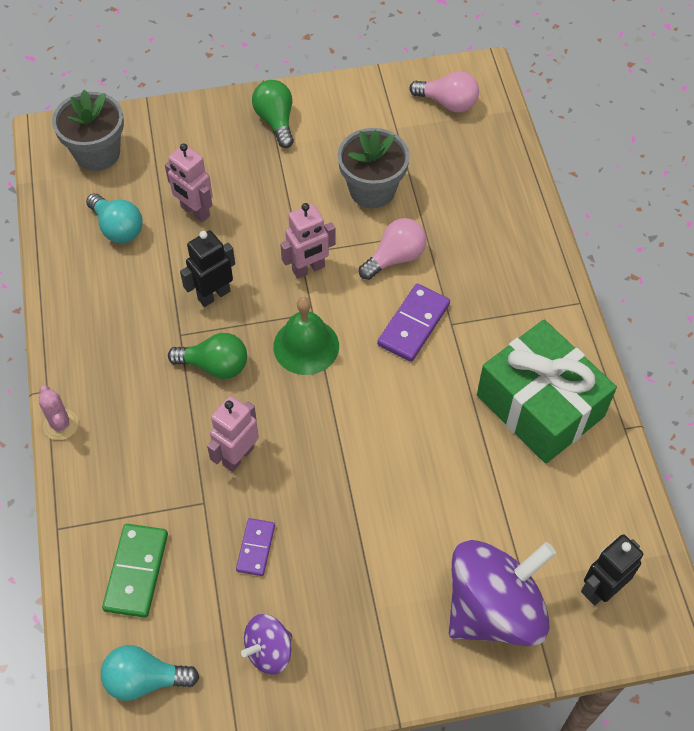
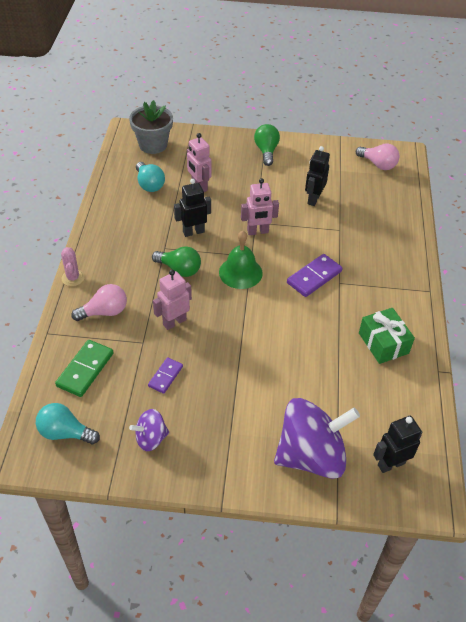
camera: 15 degrees right, 10 degrees down
(372, 190) = (313, 199): grey flower pot -> black robot
(395, 258) = (315, 238): pink light bulb -> pink light bulb (104, 312)
(540, 406) = (383, 343): green gift -> green gift, size x0.60

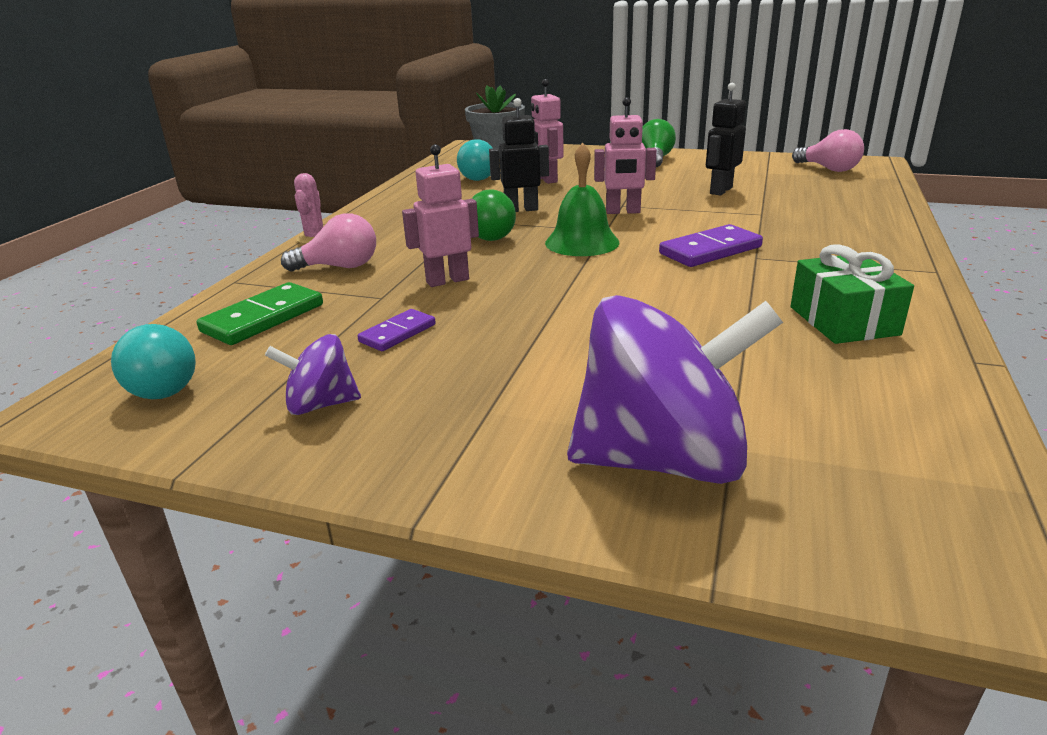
camera: 15 degrees right, 20 degrees down
(65, 433) = (166, 384): turquoise light bulb -> turquoise light bulb turned 135 degrees counterclockwise
(391, 464) = (871, 493): black robot -> none

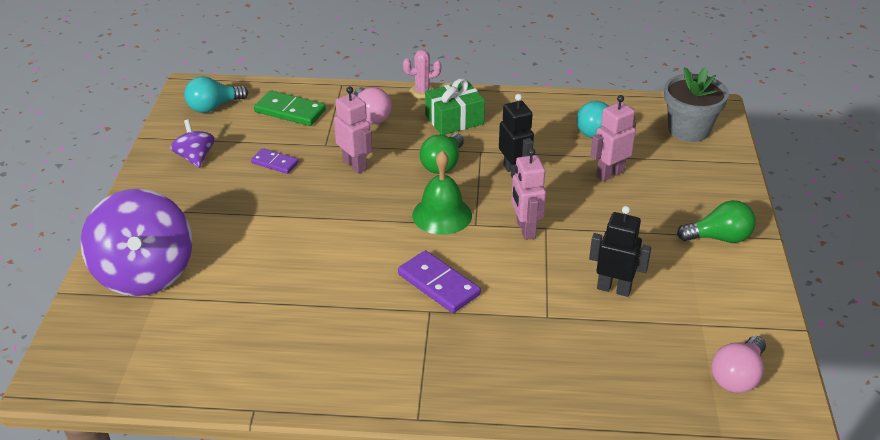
camera: 75 degrees right, 10 degrees up
(843, 321) = (311, 351): green gift -> green gift (454, 120)

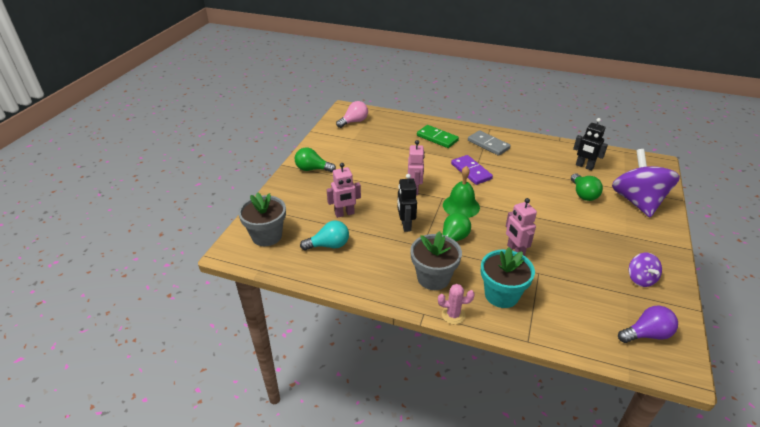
camera: 165 degrees left, 0 degrees up
(213, 107) = (646, 334): turquoise light bulb -> purple light bulb
(236, 272) = (583, 194): none -> green light bulb
(275, 163) = (576, 263): purple domino -> none
(290, 111) = (573, 315): green domino -> green domino (437, 138)
(371, 116) = (501, 295): pink light bulb -> turquoise flower pot
(415, 362) = (488, 144): none -> grey domino
(454, 120) = (433, 278): green gift -> grey flower pot
(614, 289) = (383, 156): black robot -> black robot (584, 166)

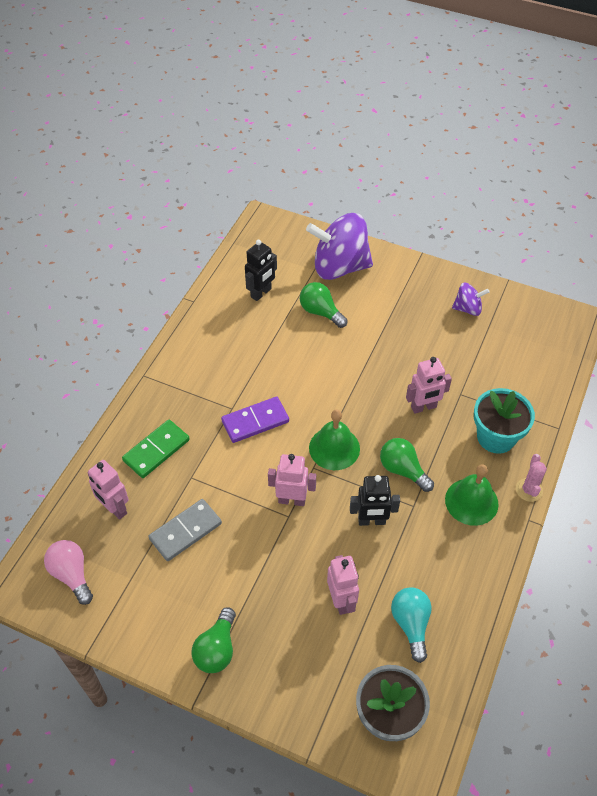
camera: 85 degrees left, 15 degrees up
(395, 129) = (115, 508): none -> pink robot
(433, 278) = (471, 501): grey flower pot -> green bell
(488, 144) = (188, 386): grey domino -> grey domino (185, 531)
(583, 194) = (320, 312): green light bulb -> green light bulb turned 135 degrees counterclockwise
(646, 334) = (541, 330): purple light bulb -> none

